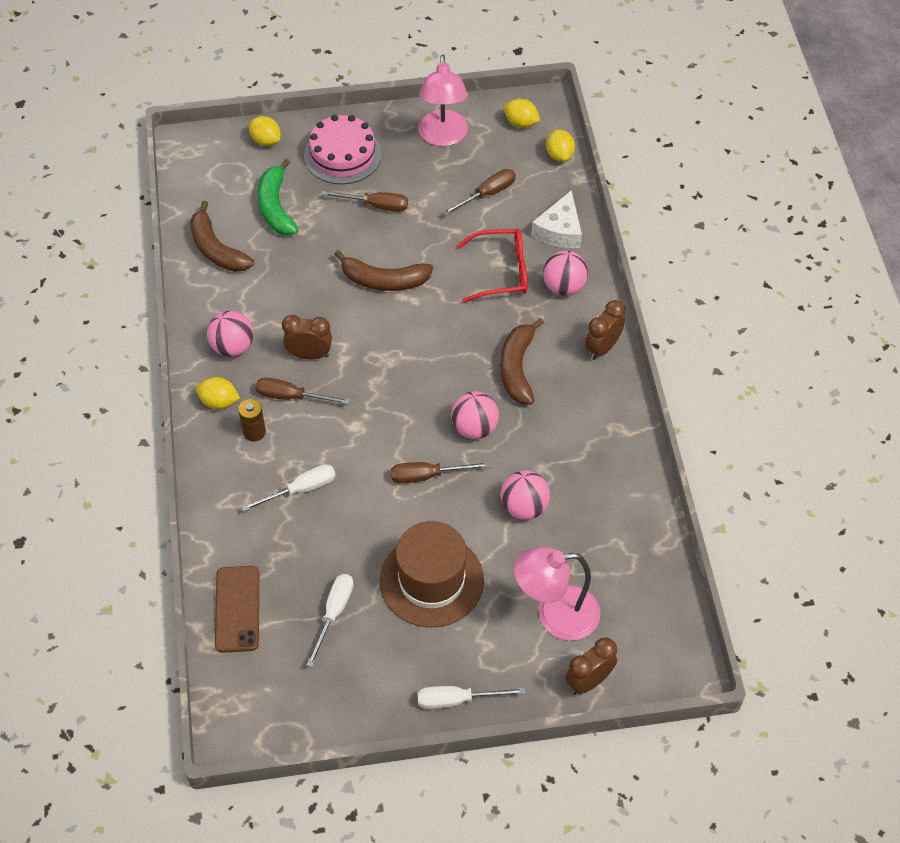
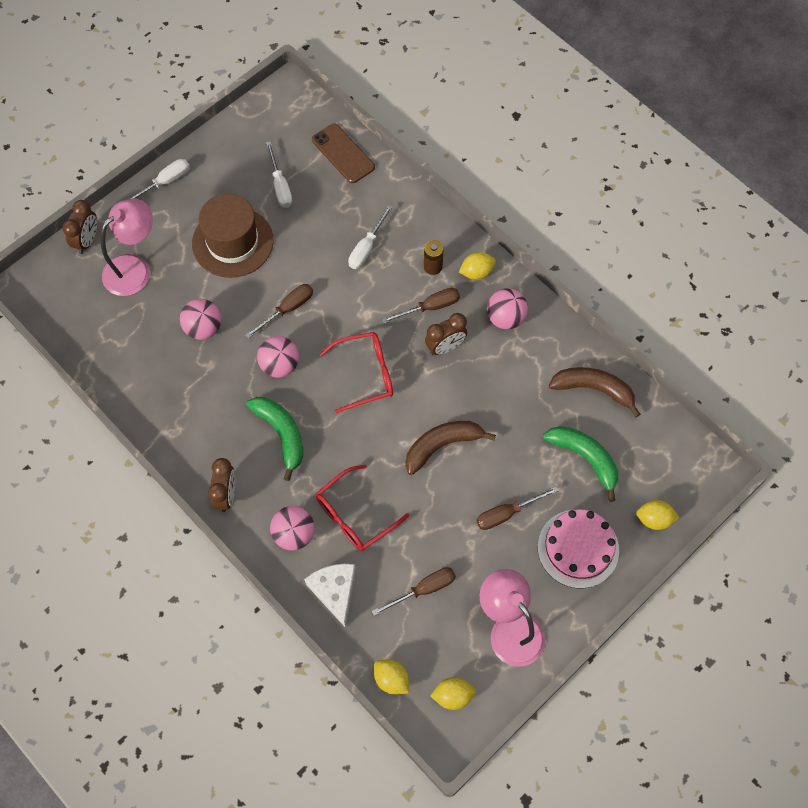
camera: 145 degrees right, 10 degrees up
(402, 374) = (365, 374): none -> red glasses
(487, 194) = (423, 590): brown screwdriver -> brown screwdriver turned 135 degrees counterclockwise
(517, 368) = (281, 434): brown banana -> green banana

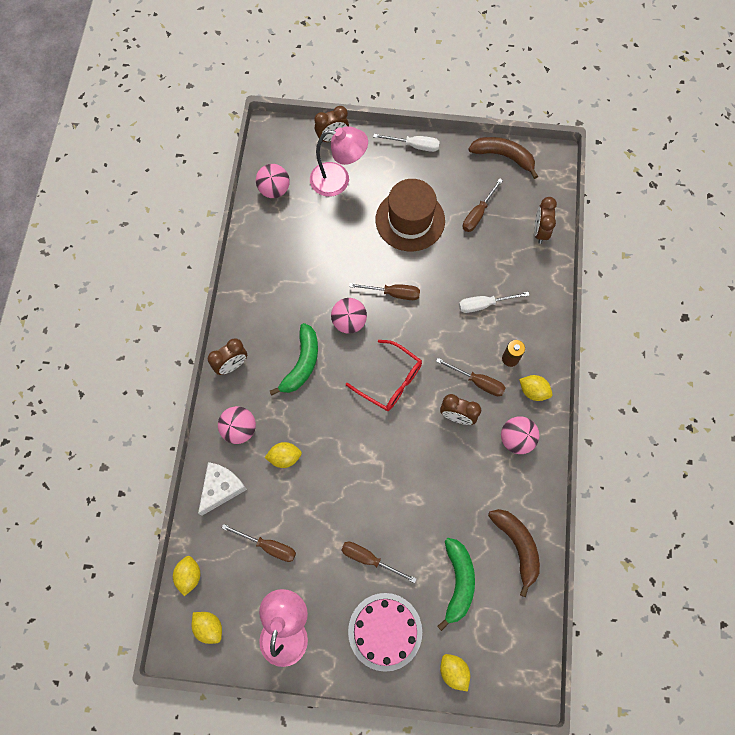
camera: 50 degrees right, 5 degrees up
(203, 328) = (334, 254): pink ball -> pink ball (274, 190)
(280, 186) = (478, 214): white screwdriver -> brown screwdriver
(343, 153) = (540, 231): brown phone -> brown clock
(355, 515) = (284, 457): red glasses -> yellow lemon
(442, 445) = (382, 474): brown banana -> brown banana (503, 156)

